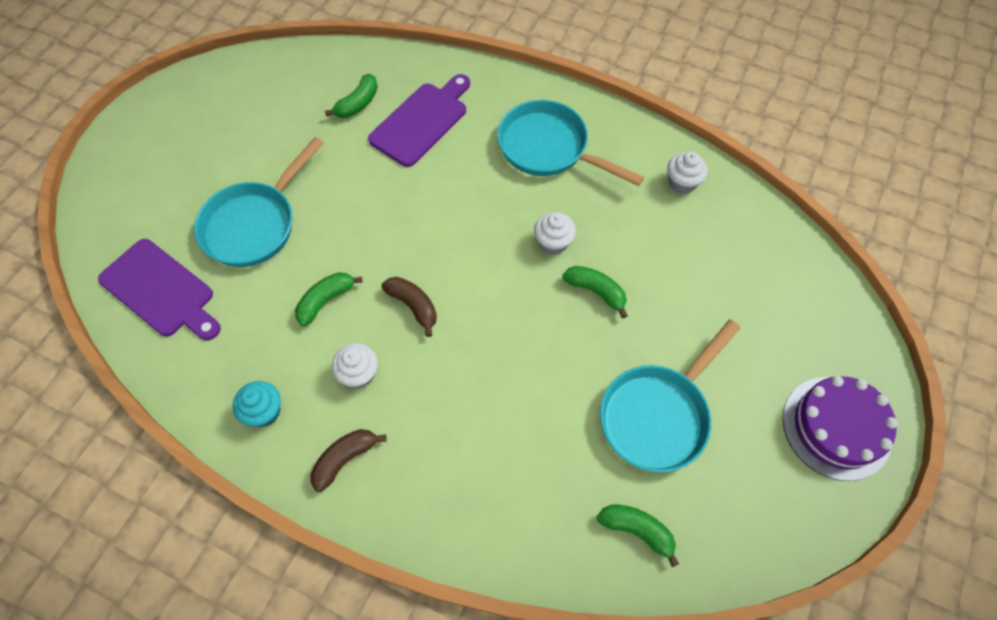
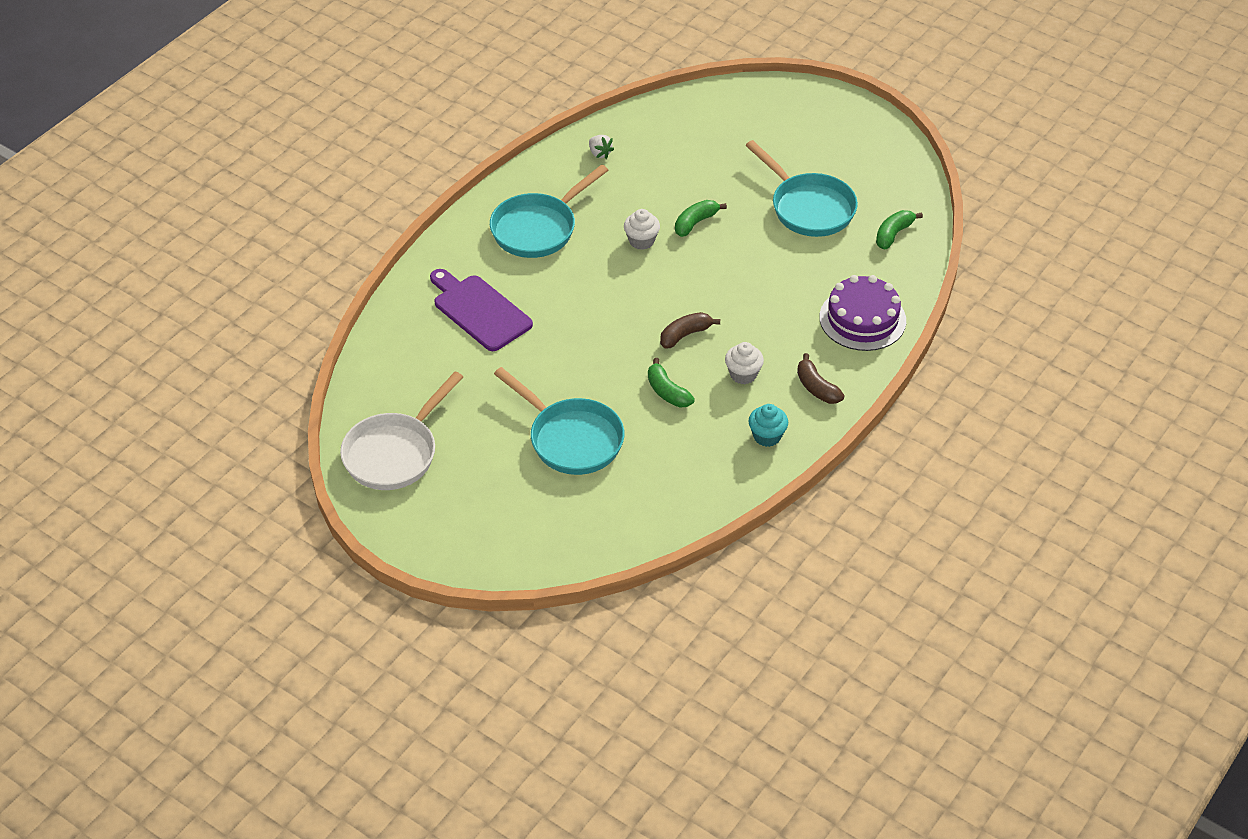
camera: 80 degrees left, 15 degrees down
(161, 291) = (631, 508): purple cutting board -> none
(234, 93) = (395, 453): none -> white pan
(358, 103) = (441, 356): green banana -> none
(682, 183) = (600, 153): white cupcake -> white strawberry
(836, 427) = (833, 120): purple cake -> purple cake (862, 319)

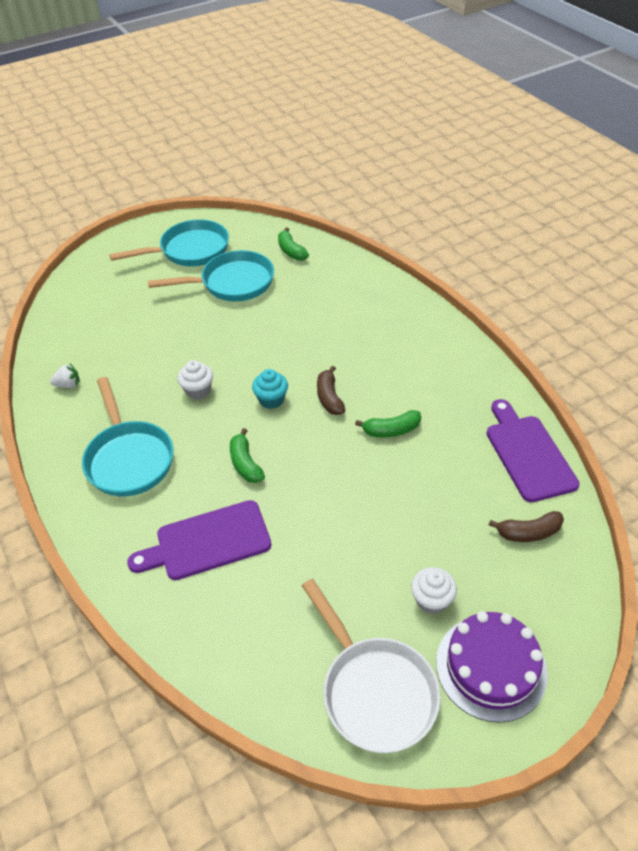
camera: 65 degrees left, 0 degrees up
(571, 439) = (419, 519): turquoise pan -> turquoise pan (189, 251)
(692, 500) = (528, 454): none -> purple cutting board
(695, 223) = (201, 350): green banana -> green banana (245, 463)
(743, 374) = (394, 376): white cupcake -> white cupcake (431, 600)
(767, 436) = (471, 383): turquoise cupcake -> turquoise cupcake (271, 400)
(816, 388) = (430, 338): brown banana -> brown banana (528, 532)
(862, 319) = (369, 292): purple cake -> purple cake (491, 667)

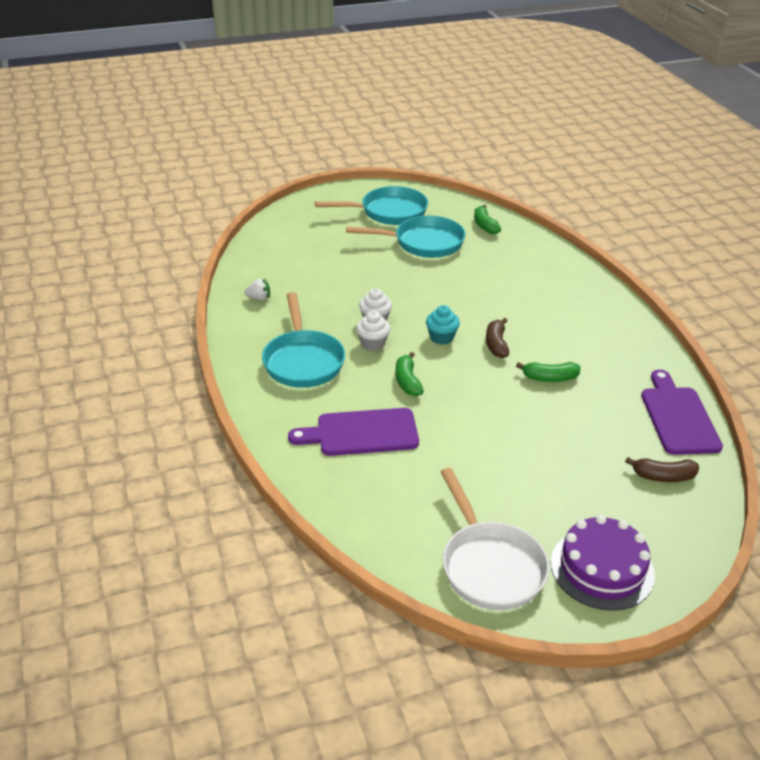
camera: 10 degrees right, 10 degrees down
(431, 600) = (558, 510): white cupcake -> white cupcake (373, 343)

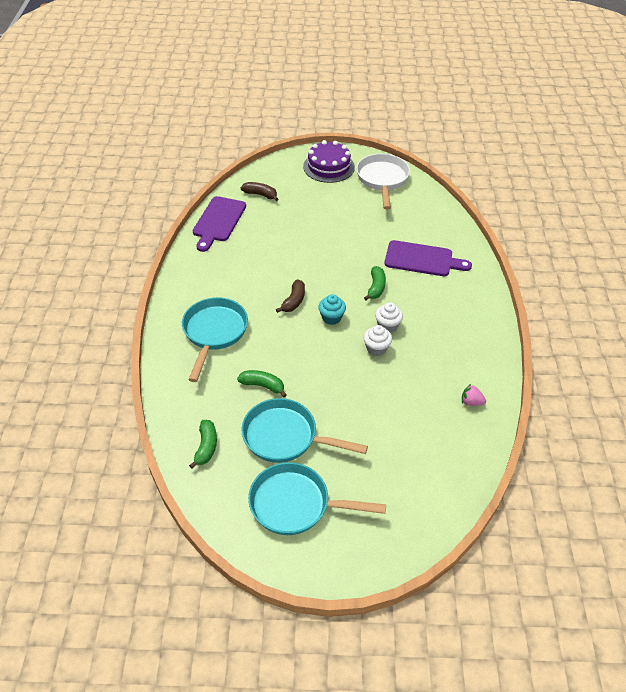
camera: 160 degrees left, 10 degrees up
(259, 298) = (471, 402): white strawberry -> pink strawberry
(303, 361) = (447, 324): turquoise pan -> turquoise pan (214, 333)
(550, 378) = (276, 265): green banana -> green banana (263, 386)

